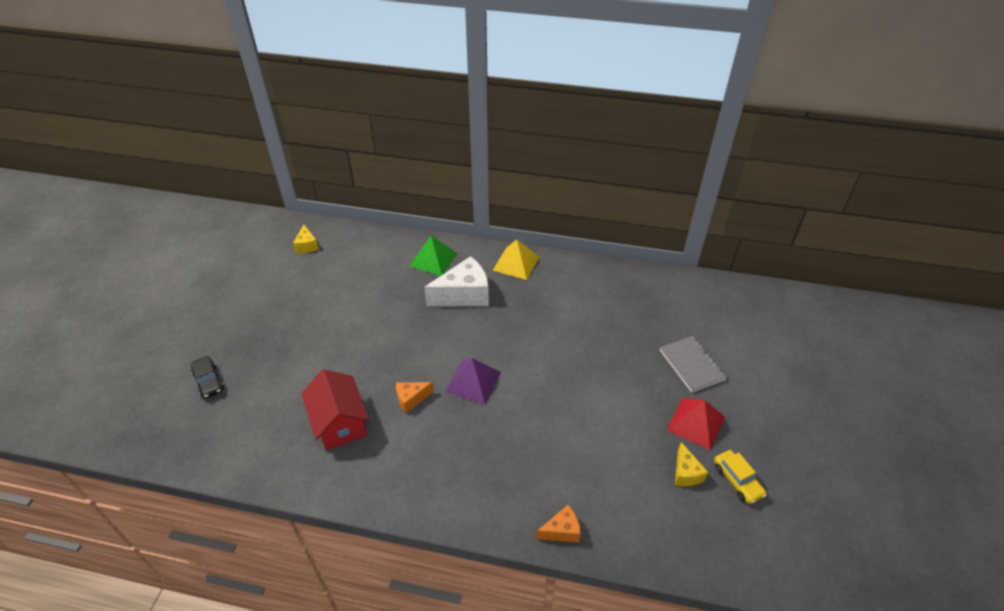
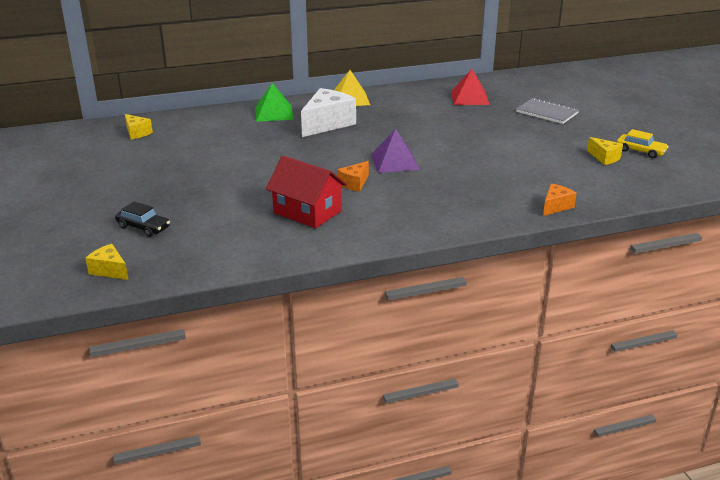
camera: 30 degrees left, 15 degrees down
(143, 427) = (109, 270): none -> yellow cheese
(695, 423) = (583, 136): red pyramid -> red pyramid (469, 98)

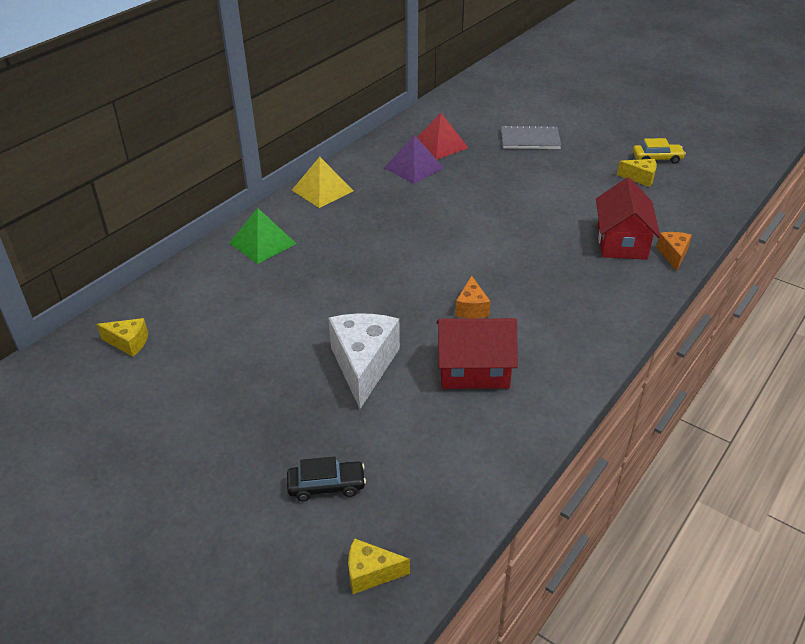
camera: 35 degrees left, 10 degrees up
(327, 124) = (342, 235): white cheese -> white cheese (363, 365)
(394, 162) = (473, 260): purple pyramid -> purple pyramid (414, 168)
(524, 187) = (621, 242): none -> red house

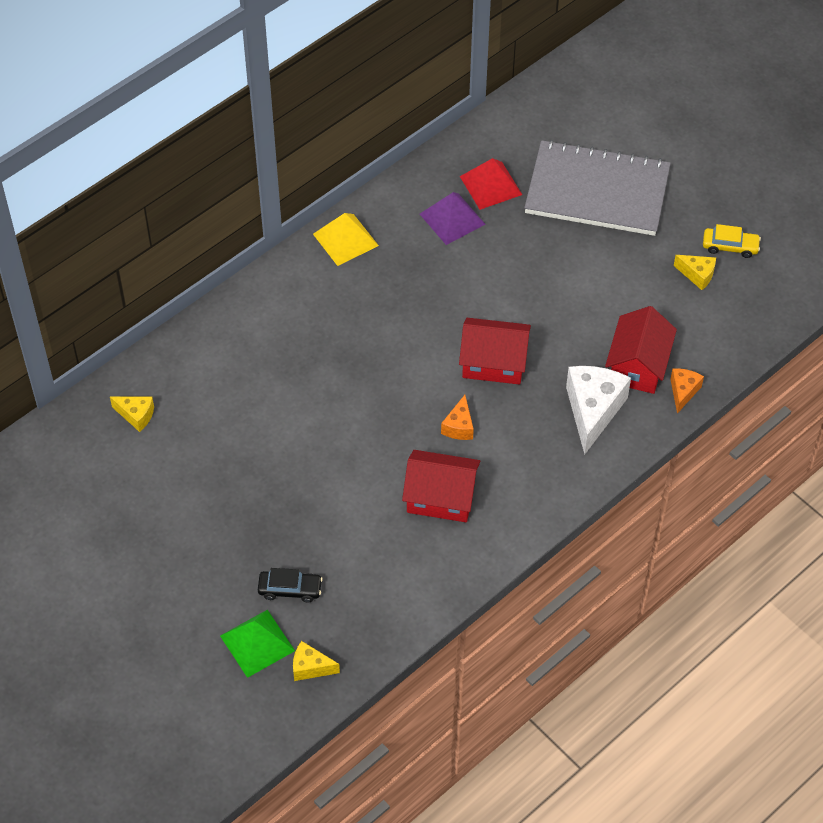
camera: 10 degrees right, 15 degrees up
(262, 243) = (272, 308): green pyramid -> green pyramid (257, 643)
(363, 365) = (343, 476): white cheese -> white cheese (593, 411)
(487, 256) = (493, 362): none -> red house
(530, 139) = (597, 191): grey notebook -> grey notebook, size x1.99

